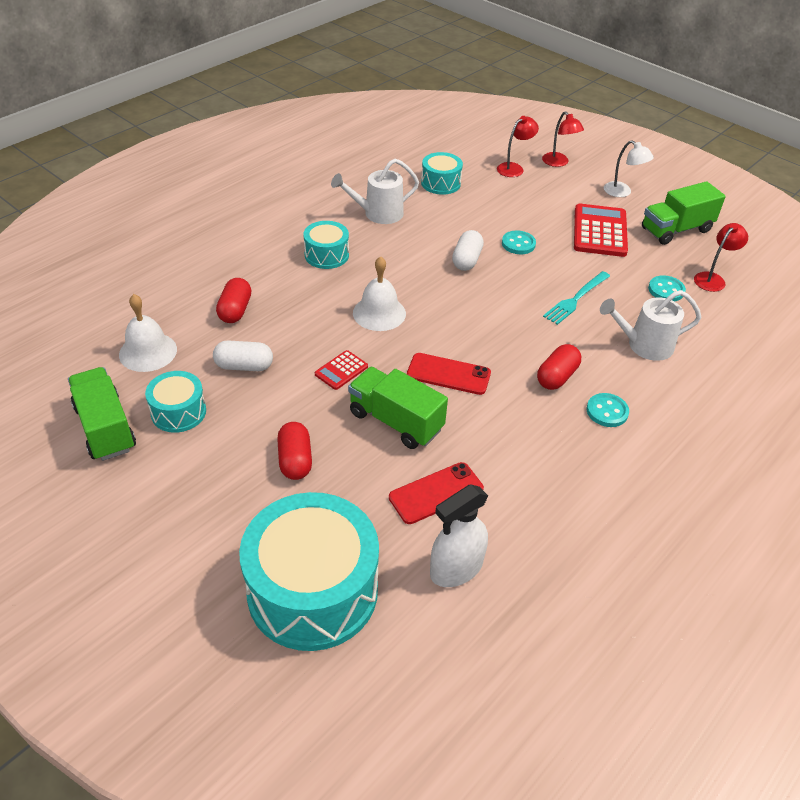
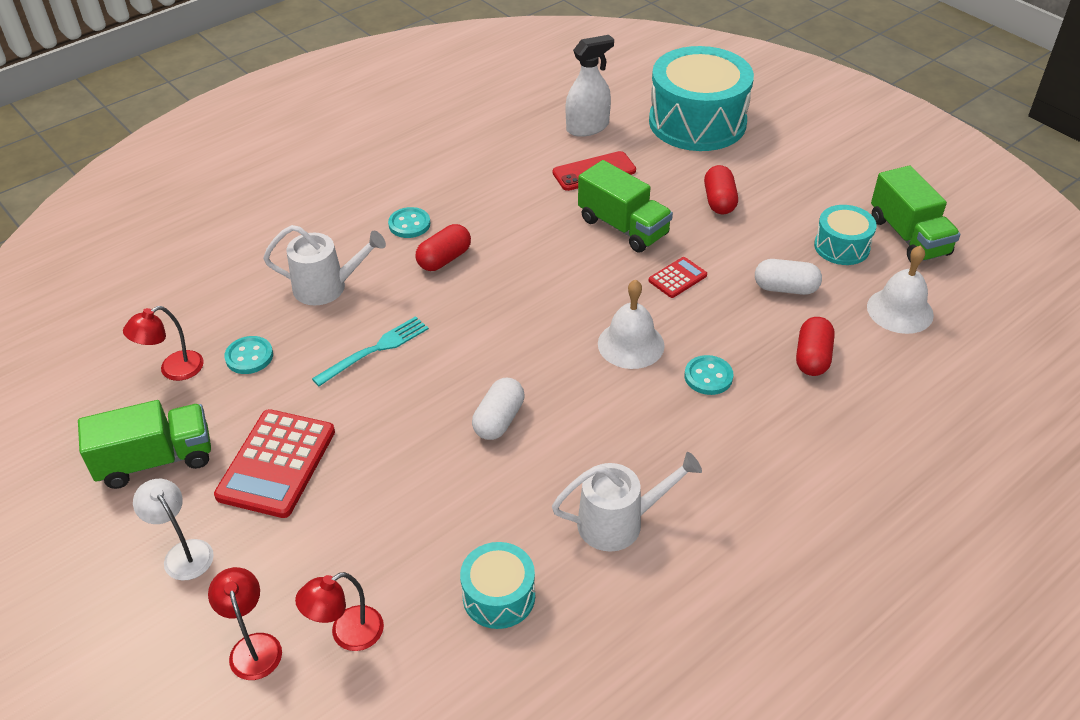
camera: 170 degrees left, 0 degrees up
(326, 255) = (700, 440): turquoise drum -> none
(448, 374) = (560, 268): red phone -> none
(518, 244) = (413, 446): turquoise button -> turquoise button (708, 377)

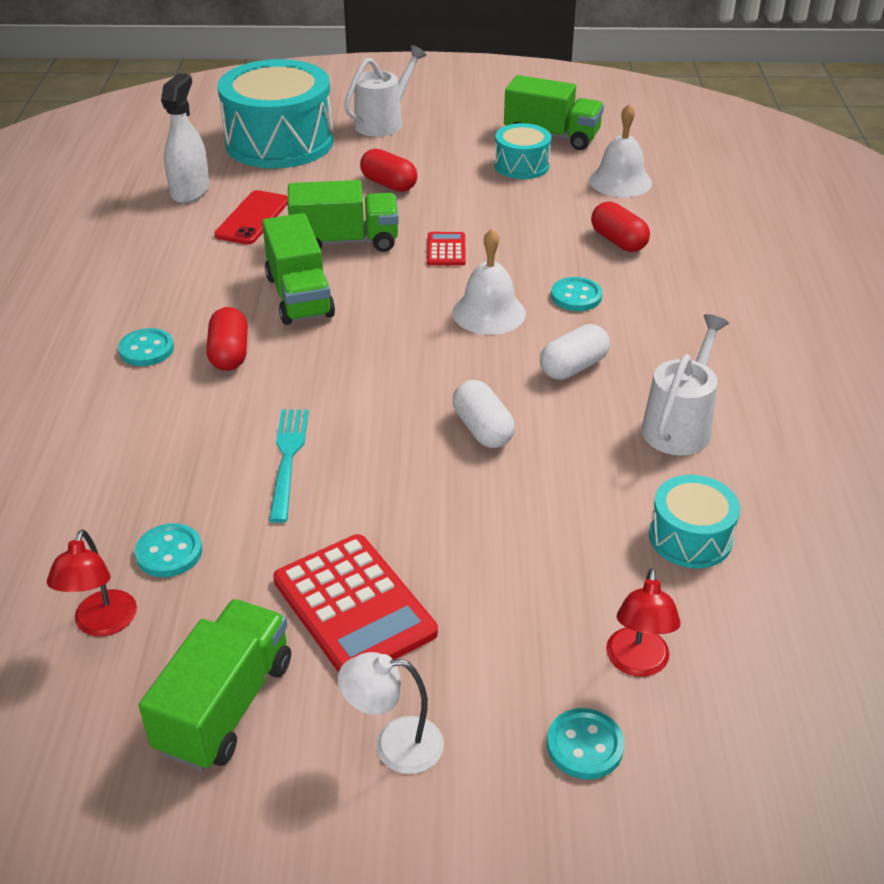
camera: 50 degrees left, 5 degrees down
(253, 646) = (584, 745): red lamp -> turquoise button
(327, 287) = (150, 446): white watering can -> white watering can (383, 122)
(537, 248) = (299, 296): none -> green truck
(785, 288) = (530, 211): white capsule -> white capsule (573, 367)

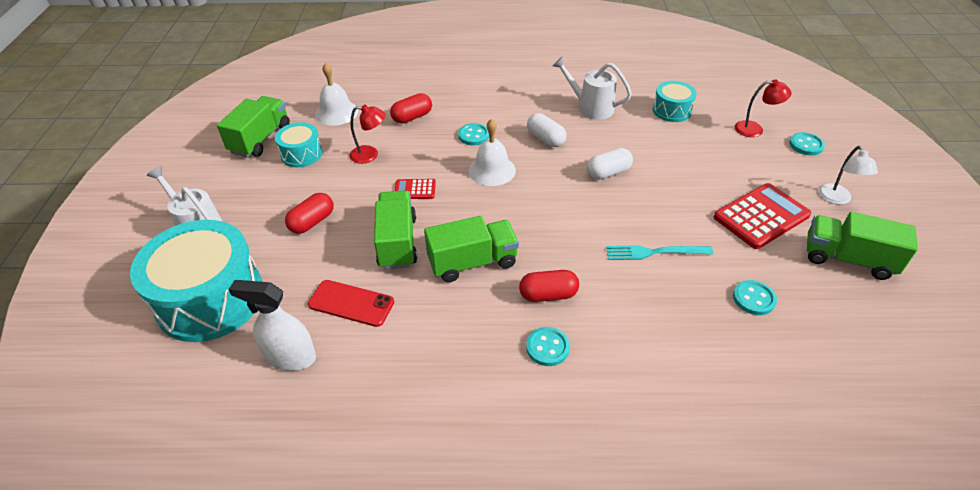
camera: 90 degrees left, 5 degrees up
(102, 624) = (822, 321): red lamp -> red lamp (370, 155)

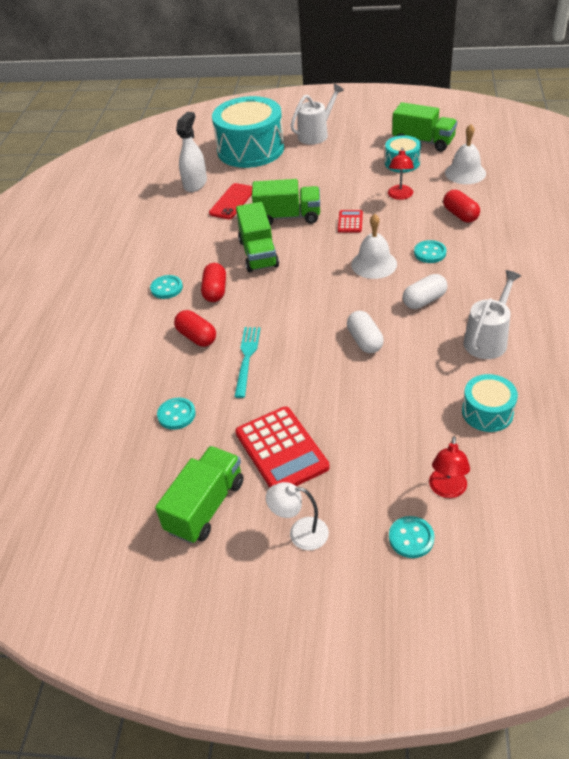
camera: 100 degrees right, 0 degrees up
(312, 222) = (317, 177): red capsule -> red capsule (197, 337)

